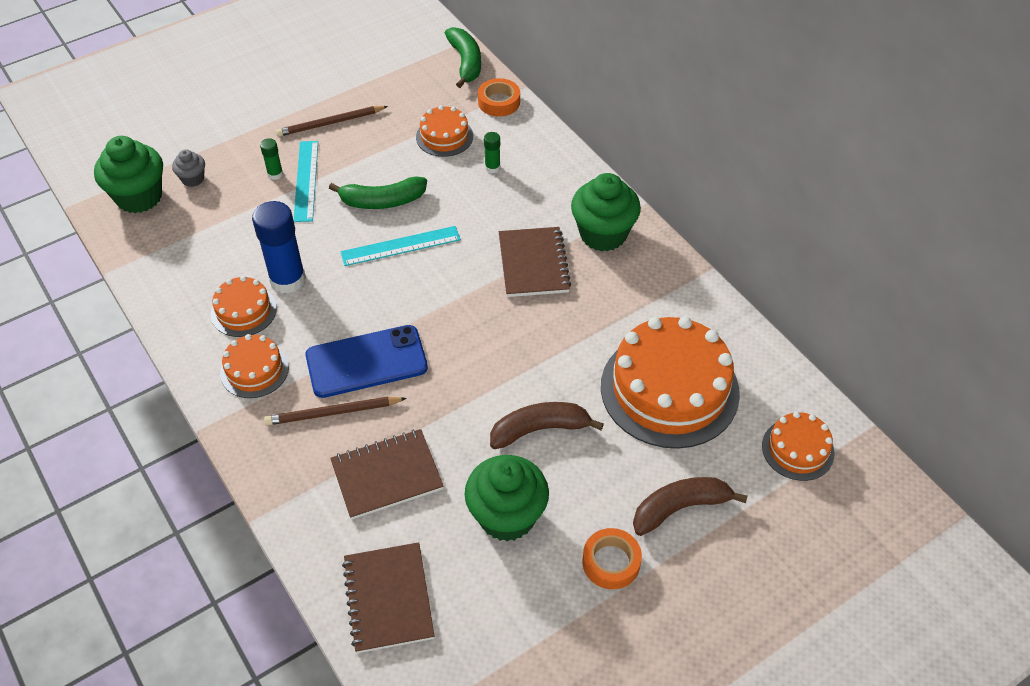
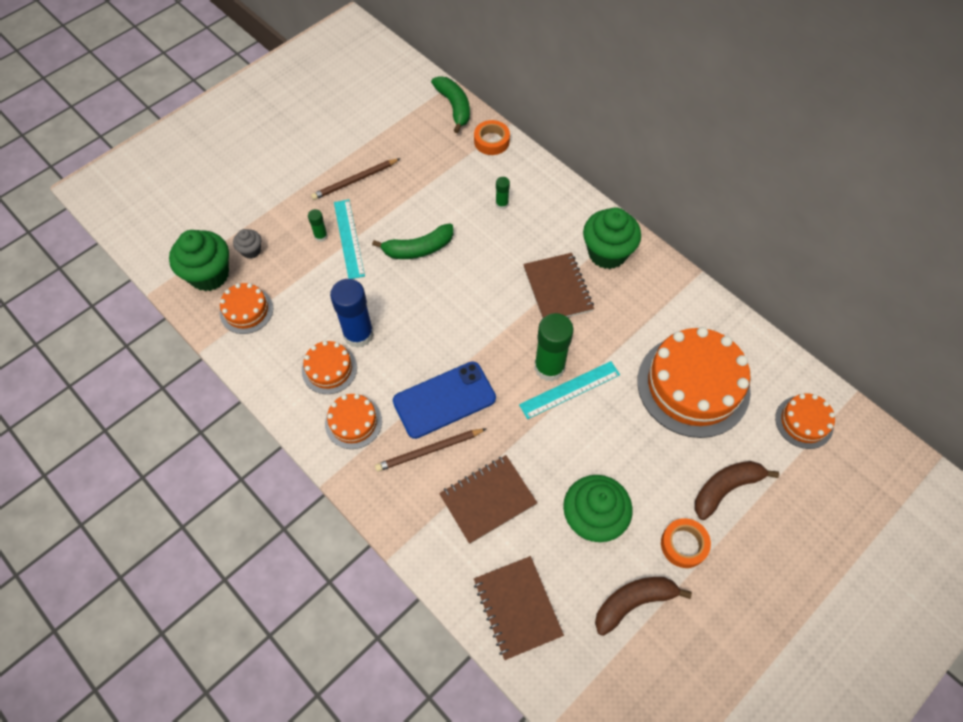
camera: 10 degrees left, 10 degrees up
(400, 246) = (444, 288): turquoise ruler -> turquoise ruler (569, 390)
(444, 136) = (454, 180): orange cake -> orange cake (246, 310)
(500, 345) = (549, 367): none -> green glue stick
(540, 429) = (600, 438): brown banana -> brown banana (633, 602)

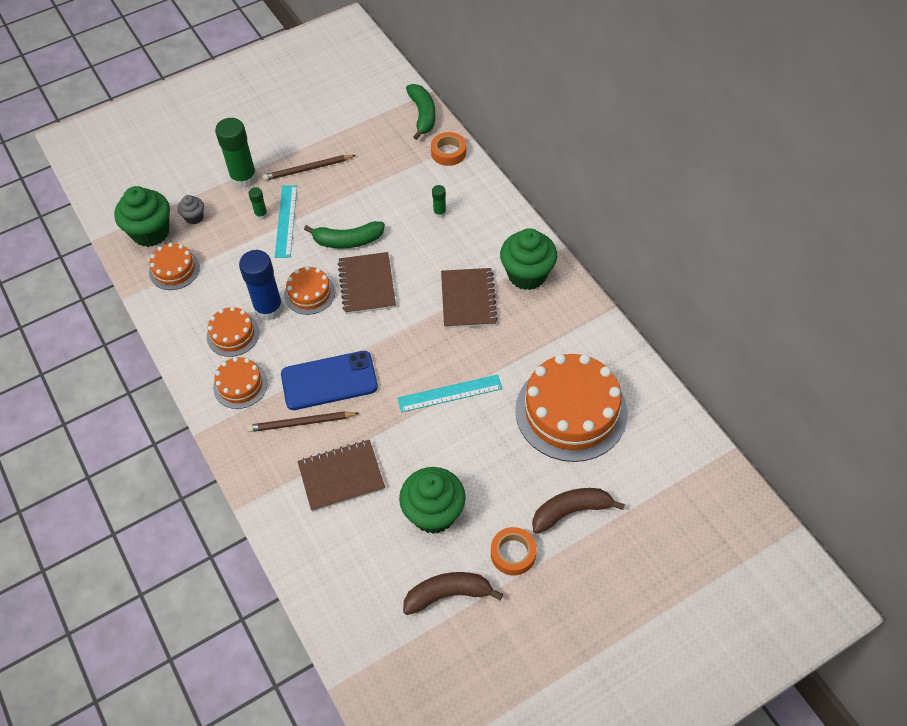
camera: 15 degrees right, 5 degrees down
(517, 608) = (338, 576): brown notebook -> brown notebook (367, 285)
(549, 367) = (437, 370): green glue stick -> green glue stick (243, 178)
(804, 422) = (670, 466): orange cake -> orange cake (309, 293)

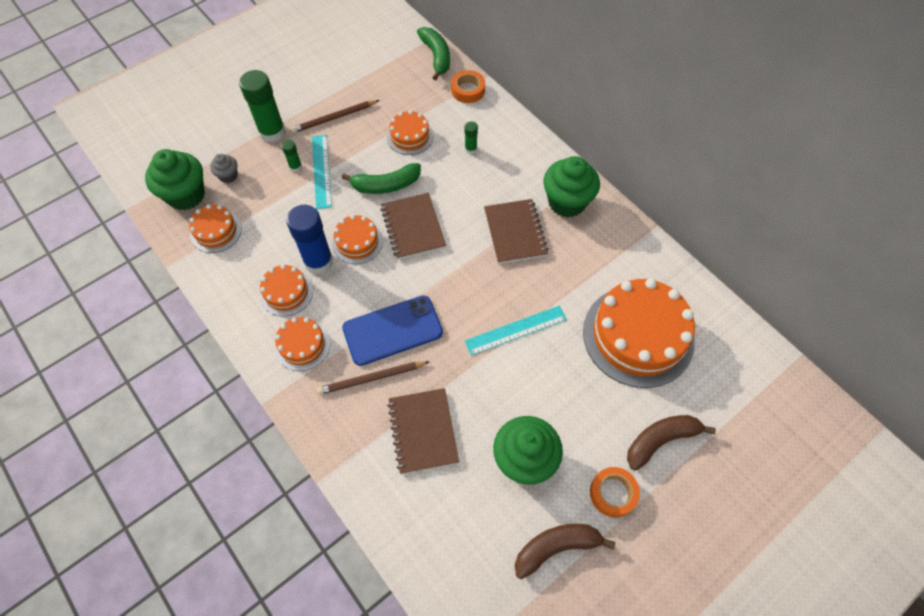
camera: 10 degrees left, 5 degrees up
(341, 476) = (423, 431): brown notebook -> brown notebook turned 75 degrees counterclockwise
(380, 194) = (410, 136): none -> orange cake

